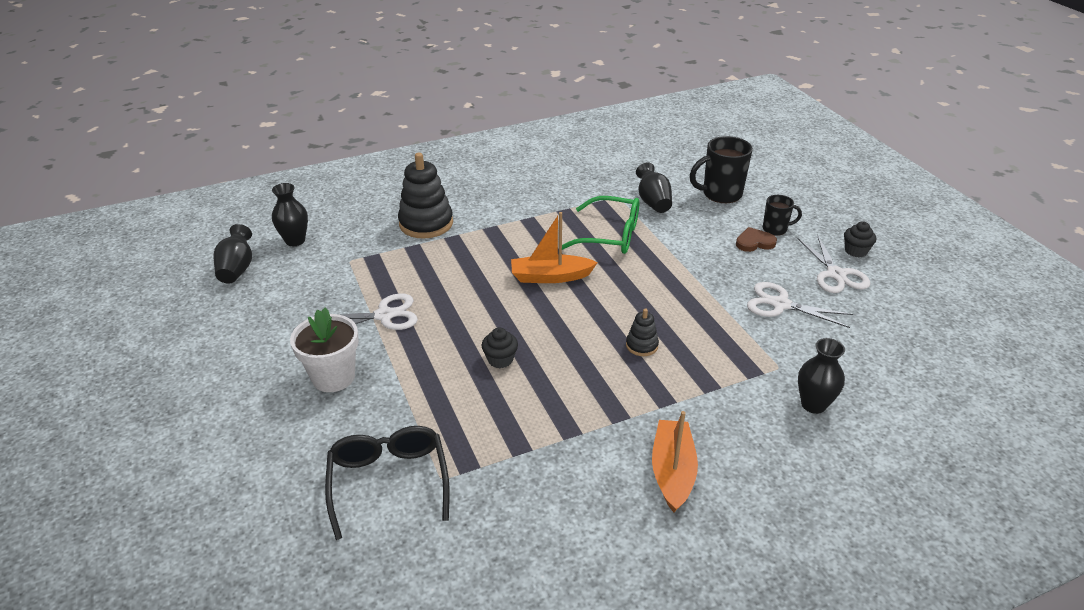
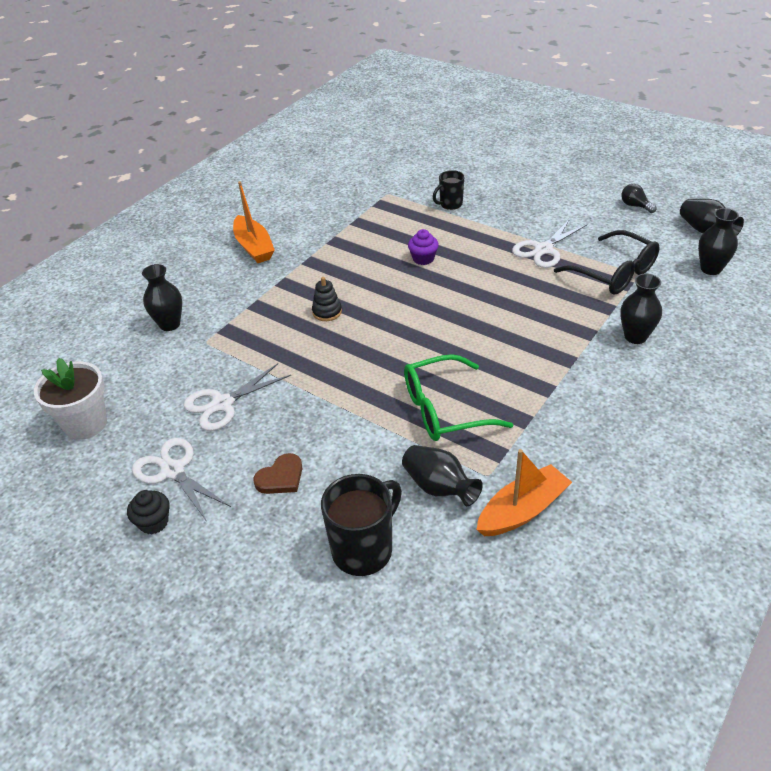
camera: 150 degrees right, 5 degrees up
(238, 319) = (635, 206): none -> black light bulb
(333, 377) = (517, 206): white flower pot -> white flower pot (85, 424)
(389, 481) = (414, 182): black glasses -> black glasses (614, 273)
(426, 223) = (635, 337): black stacking toy -> black vase
(500, 359) = (423, 259): black cupcake -> purple cupcake
(550, 277) = (456, 336): orange boat -> orange boat (522, 510)
(775, 229) = (263, 513): black mug -> black mug (450, 204)
(780, 304) = (223, 404): white scissors -> white scissors turned 150 degrees clockwise

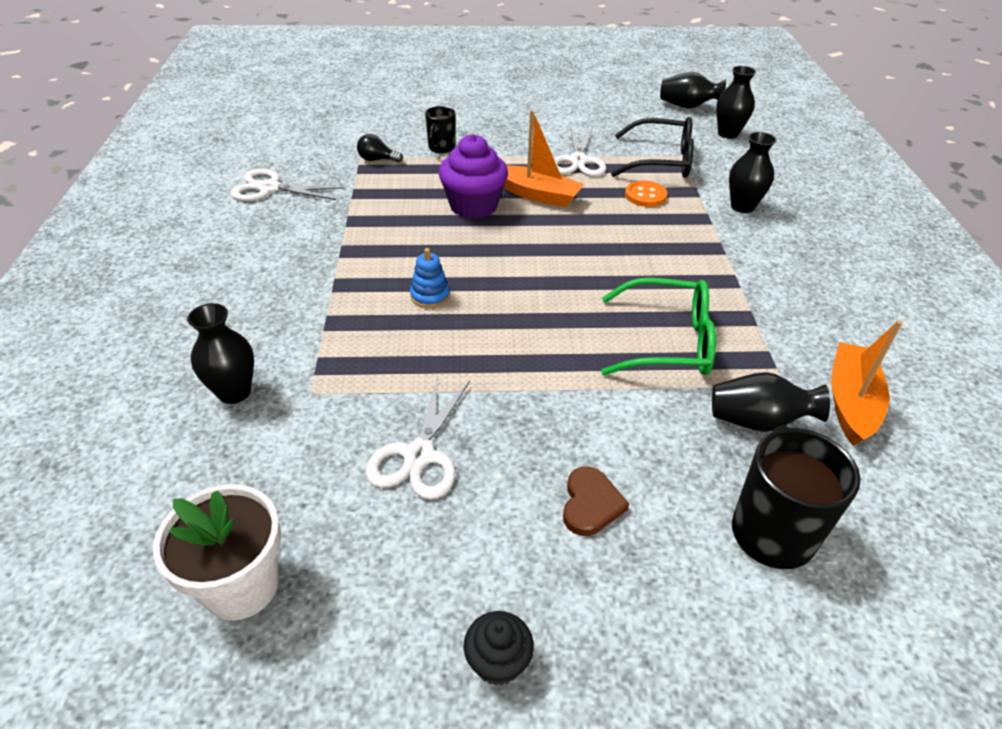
camera: 40 degrees left, 0 degrees up
(173, 471) = (447, 576): white scissors -> white scissors (270, 188)
(254, 247) = (257, 259): orange boat -> orange boat (537, 195)
(327, 312) = (430, 296): black stacking toy -> blue stacking toy
(423, 259) = (473, 206): purple cupcake -> purple cupcake, size x1.83
(444, 409) = (668, 342): green glasses -> green glasses turned 120 degrees counterclockwise
(563, 297) = (645, 195): none -> orange button
(635, 206) = (610, 102): black light bulb -> black light bulb (377, 160)

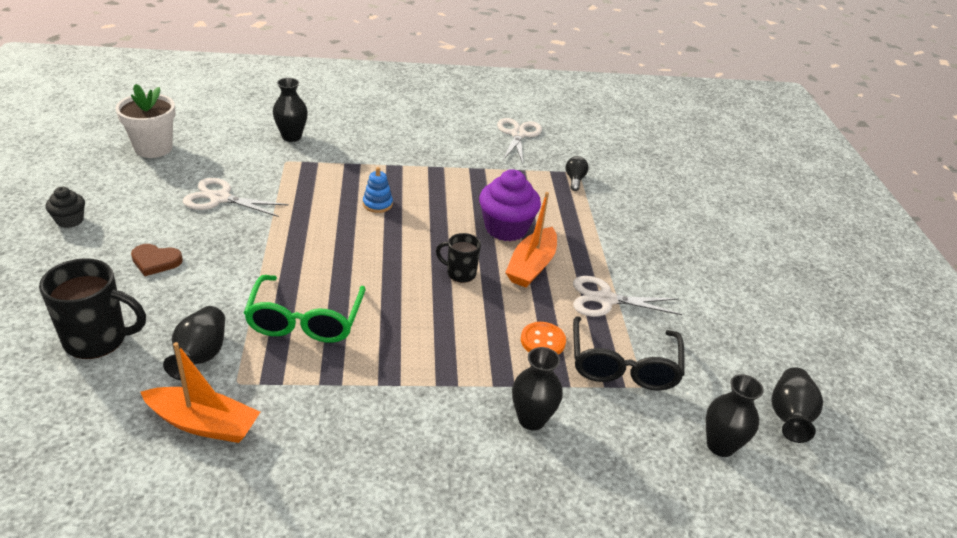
camera: 85 degrees right, 5 degrees down
(441, 148) = (606, 213): black mug -> black mug (460, 273)

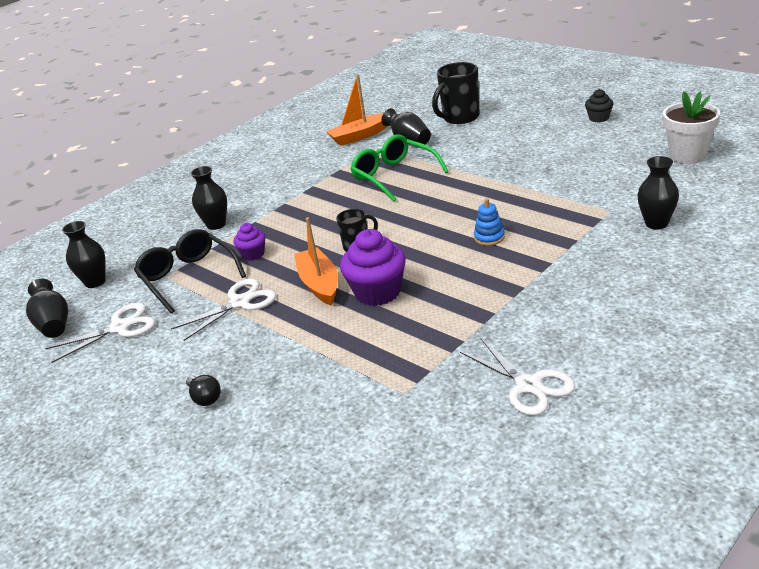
camera: 145 degrees right, 5 degrees down
(155, 261) = (516, 139): brown heart -> none
(220, 198) = (574, 171): white scissors -> white scissors (120, 328)
(543, 341) = (253, 254): orange button -> purple cupcake
(574, 180) = (393, 380): black light bulb -> black light bulb (205, 398)

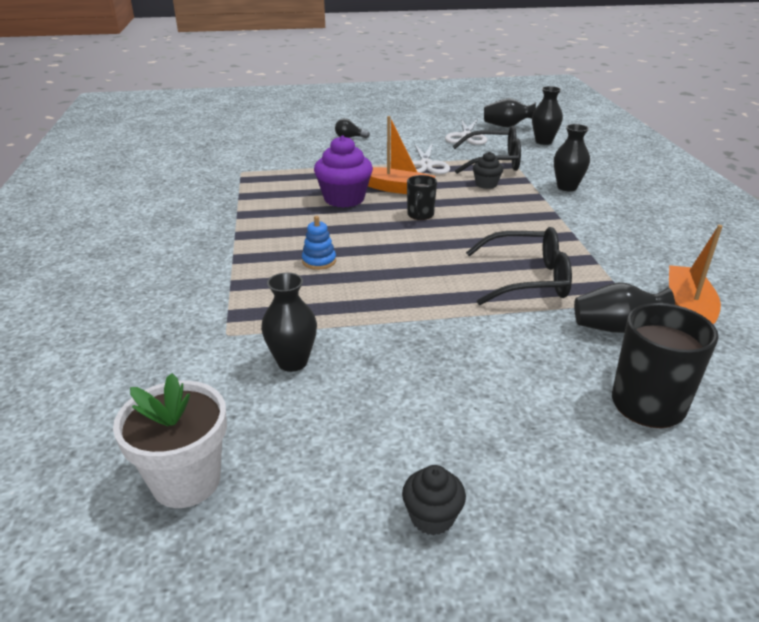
camera: 125 degrees right, 0 degrees up
(253, 254) = (486, 184): purple cupcake -> black cupcake
(394, 175) = (528, 279): green glasses -> black glasses
(528, 385) = (166, 196): white scissors -> none
(656, 223) = (157, 339): black vase -> black vase (292, 362)

